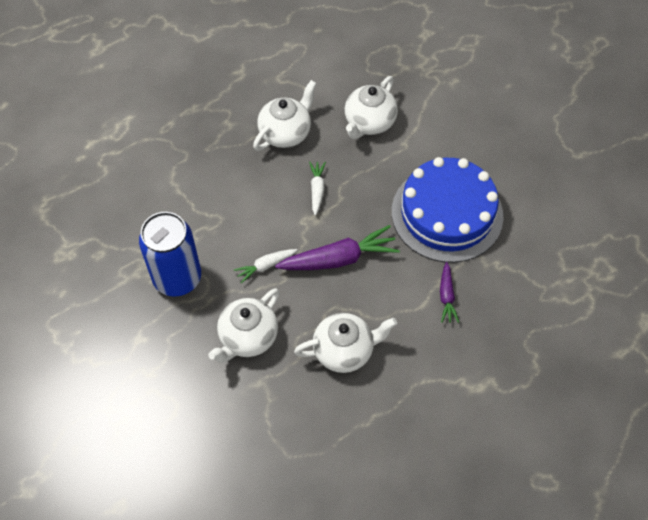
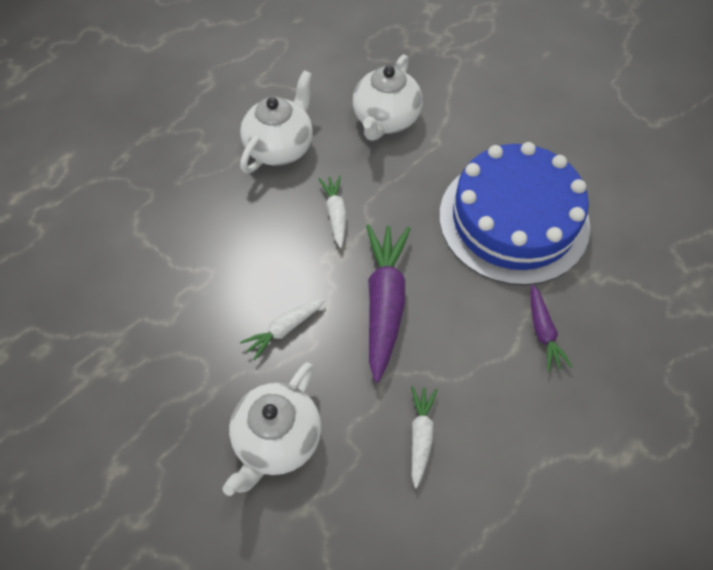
camera: 10 degrees left, 0 degrees up
(177, 278) = (161, 367): blue can -> none
(339, 259) = (384, 303): purple carrot -> purple carrot turned 60 degrees counterclockwise
(344, 351) = (421, 436): white teapot -> white carrot

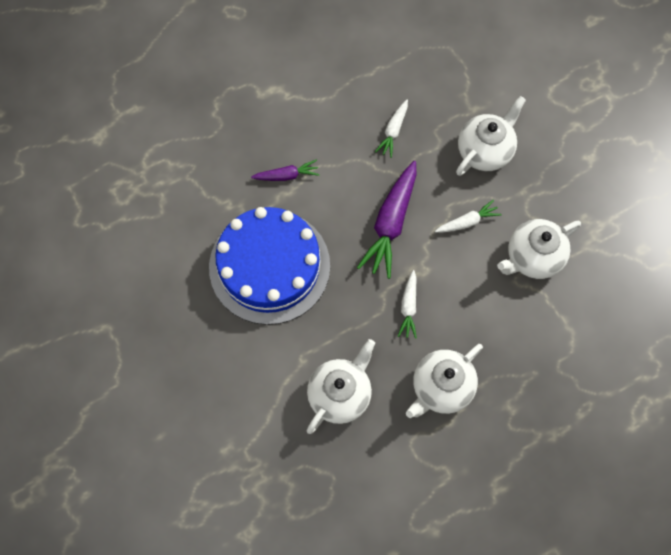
camera: 165 degrees left, 10 degrees up
(191, 305) = (533, 257): none -> white teapot
(543, 332) = (287, 175): purple carrot -> purple carrot turned 75 degrees clockwise

